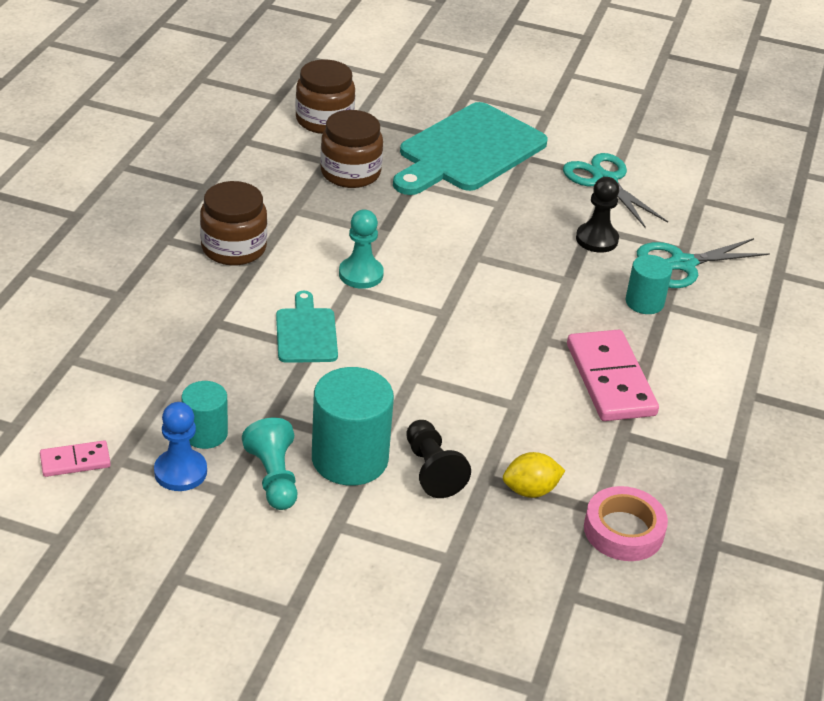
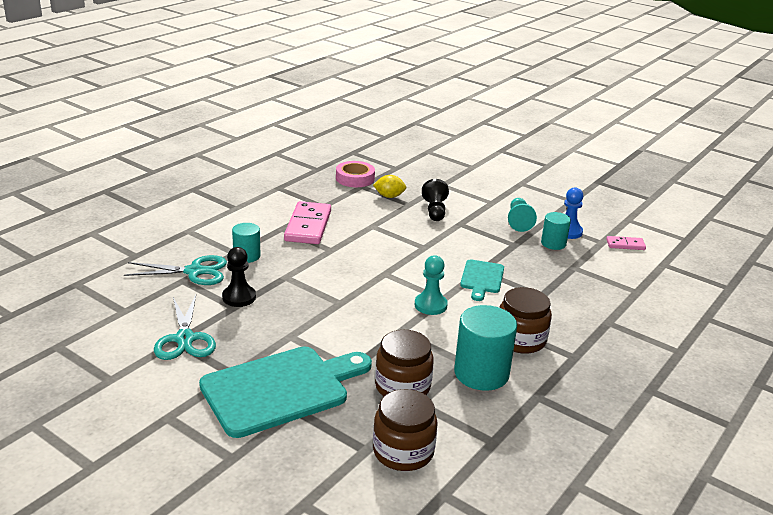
camera: 160 degrees left, 10 degrees down
(350, 459) = (476, 221): turquoise cylinder -> turquoise cylinder (481, 373)

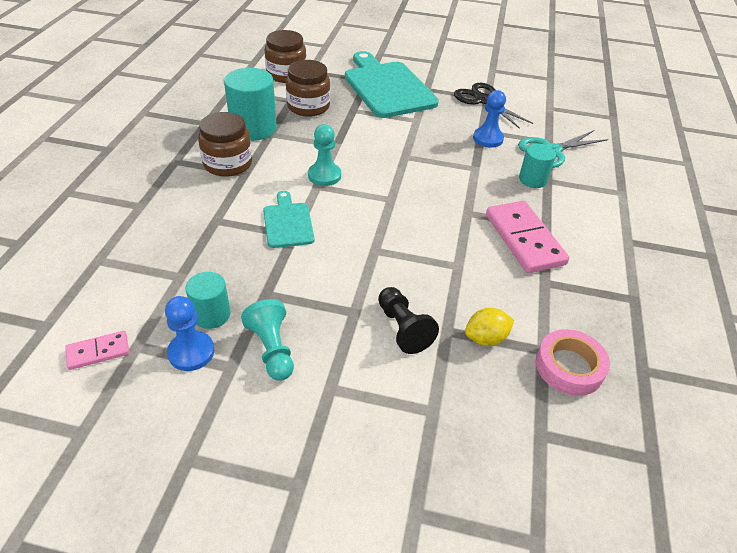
camera: 155 degrees right, 15 degrees up
(185, 339) = (483, 100): turquoise scissors -> black scissors
(239, 297) = (488, 138): black pawn -> blue pawn
(281, 389) = (387, 87): turquoise cutting board -> turquoise cutting board turned 120 degrees clockwise

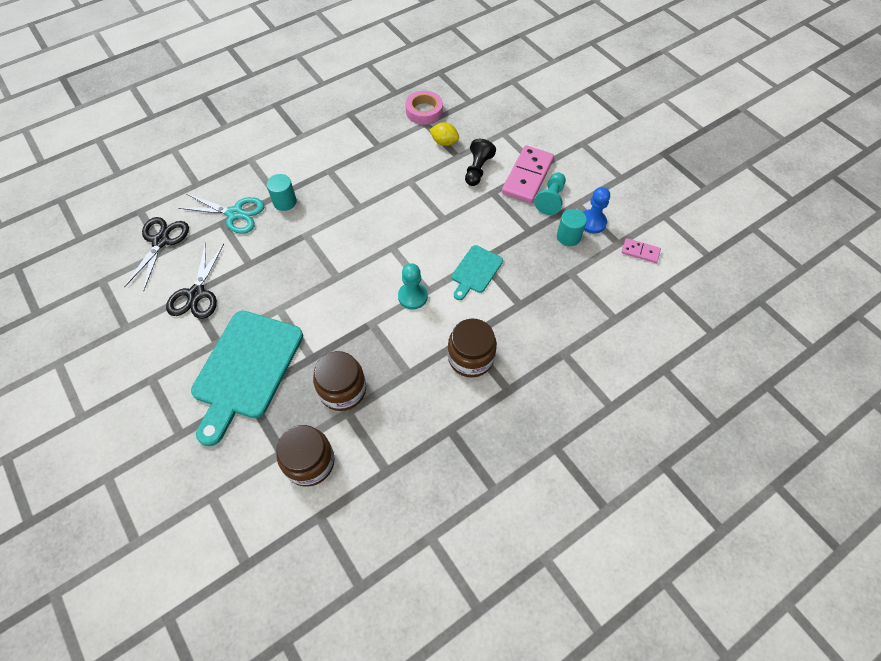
camera: 135 degrees left, 15 degrees up
(253, 128) = (415, 390): turquoise cylinder -> none
(488, 138) = (257, 253): blue pawn -> none
(524, 239) = (353, 171): pink domino -> pink domino (527, 176)
(562, 111) = (161, 241): none -> black scissors

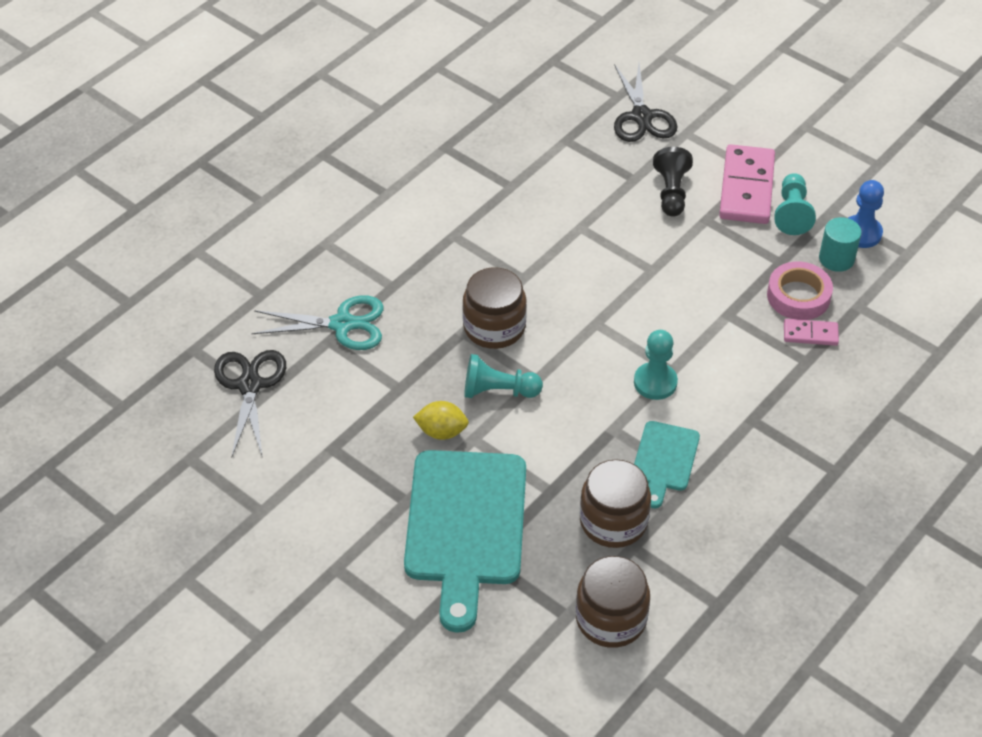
camera: 15 degrees left, 10 degrees down
(196, 294) = (343, 445): black scissors -> black scissors (642, 117)
(285, 202) = (409, 293): turquoise cylinder -> none
(309, 279) = (498, 391): none -> turquoise pawn
(424, 111) = (556, 123): pink tape -> pink tape (798, 296)
(444, 142) = (606, 162): yellow lemon -> yellow lemon (441, 431)
(471, 358) = (769, 443): brown jar -> brown jar (494, 327)
(475, 271) = (728, 331): turquoise cutting board -> turquoise cutting board (664, 460)
(640, 251) = (940, 259): pink domino -> pink domino (810, 334)

